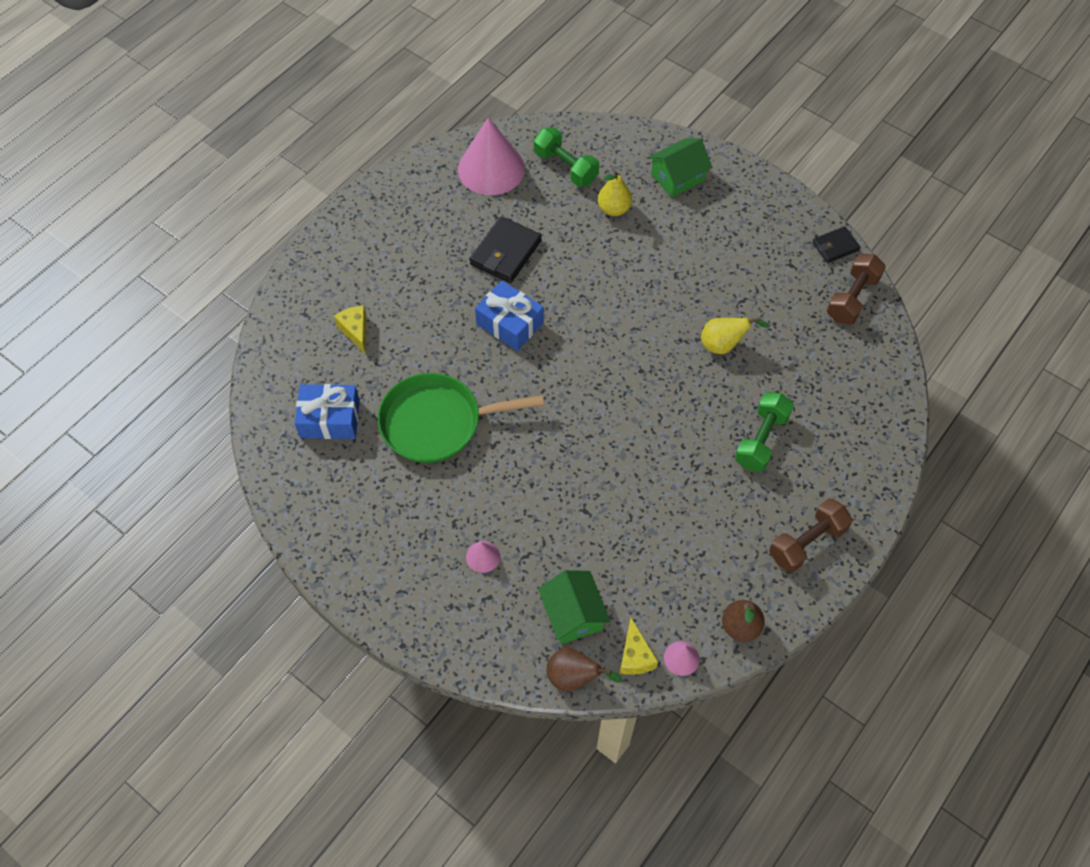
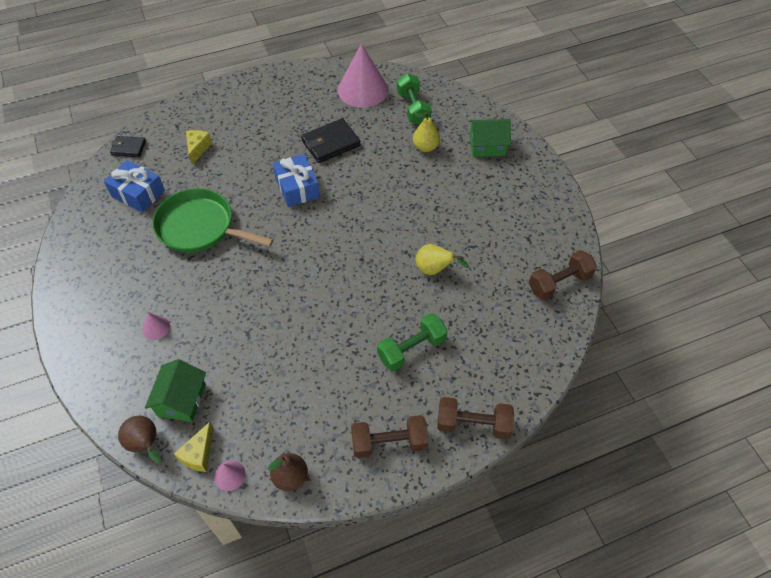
camera: 30 degrees right, 5 degrees down
(835, 246) = (572, 241): black wallet -> black wallet (128, 148)
(869, 483) = (473, 424): none -> brown dumbbell

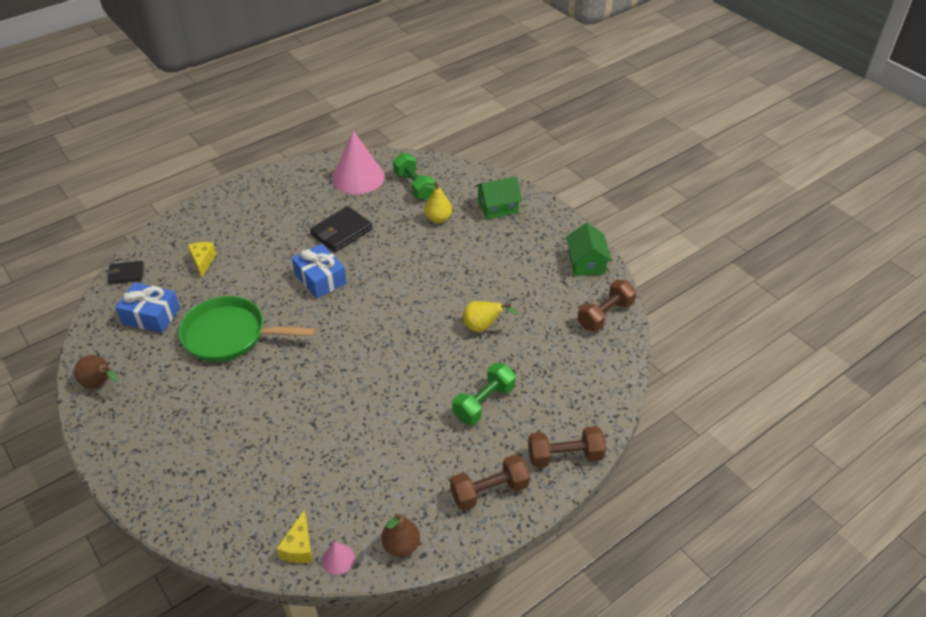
camera: 15 degrees left, 10 degrees down
(146, 444) = (239, 551): brown pear -> brown pear (100, 383)
(156, 327) = (213, 439): pink cone -> none
(181, 400) = (264, 501): green house -> green house (586, 263)

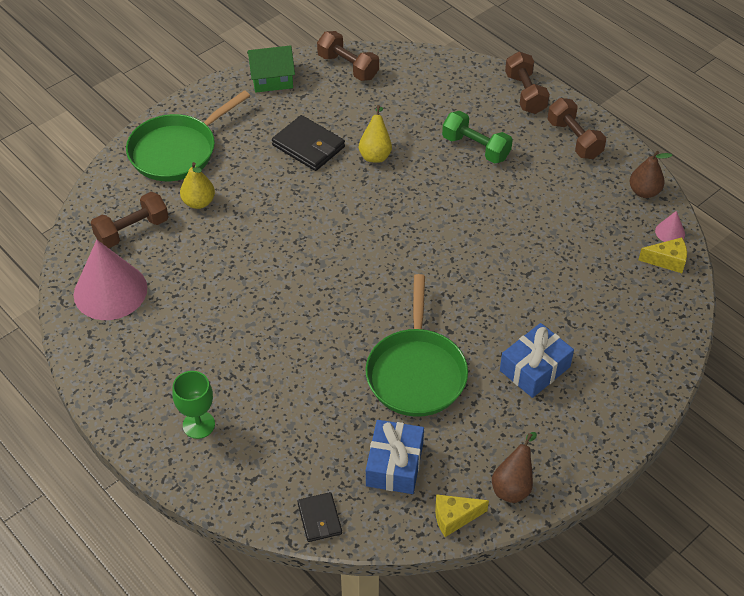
camera: 95 degrees left, 5 degrees up
(203, 261) = (289, 432): yellow cheese -> yellow cheese (454, 518)
(227, 219) = (198, 425): none -> green goblet
(320, 279) = (313, 300): blue gift -> blue gift (534, 368)
(341, 232) = (225, 292): black wallet -> black wallet (308, 146)
(414, 186) = (132, 230): green dumbbell -> brown dumbbell
(498, 207) = (177, 151): green house -> green pan

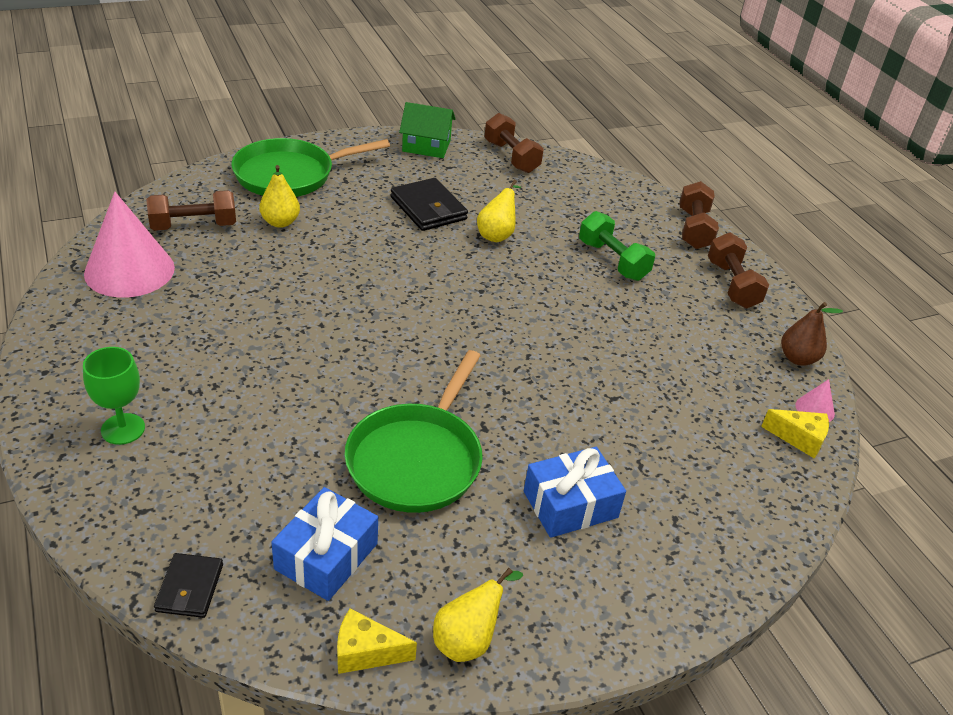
camera: 15 degrees right, 10 degrees down
(513, 486) = (468, 640): brown pear -> yellow pear

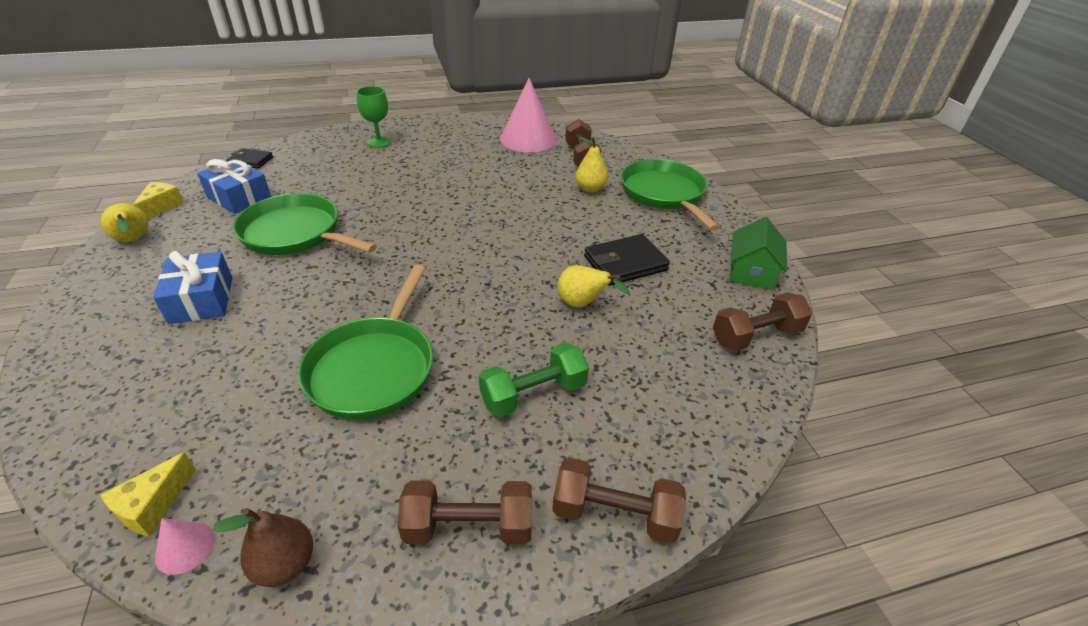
camera: 100 degrees right, 0 degrees up
(619, 348) = (374, 368): none -> green pan

